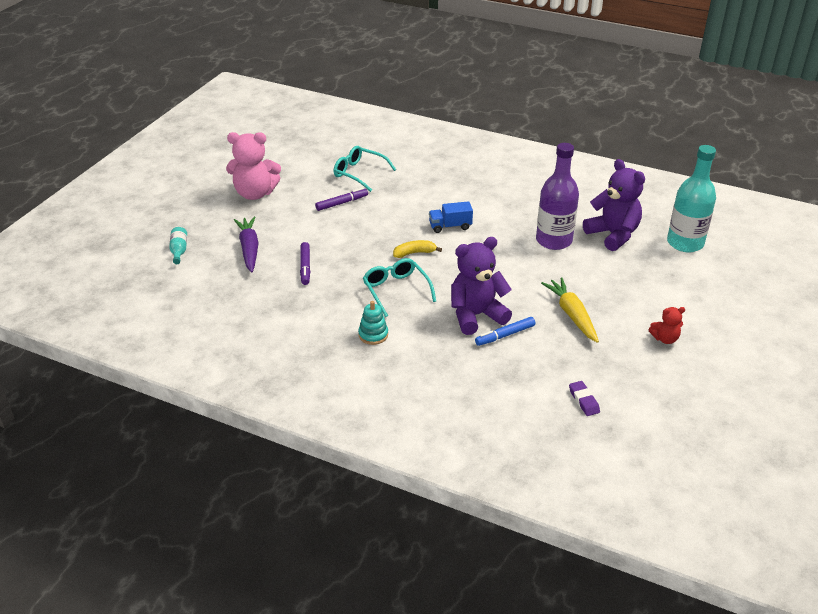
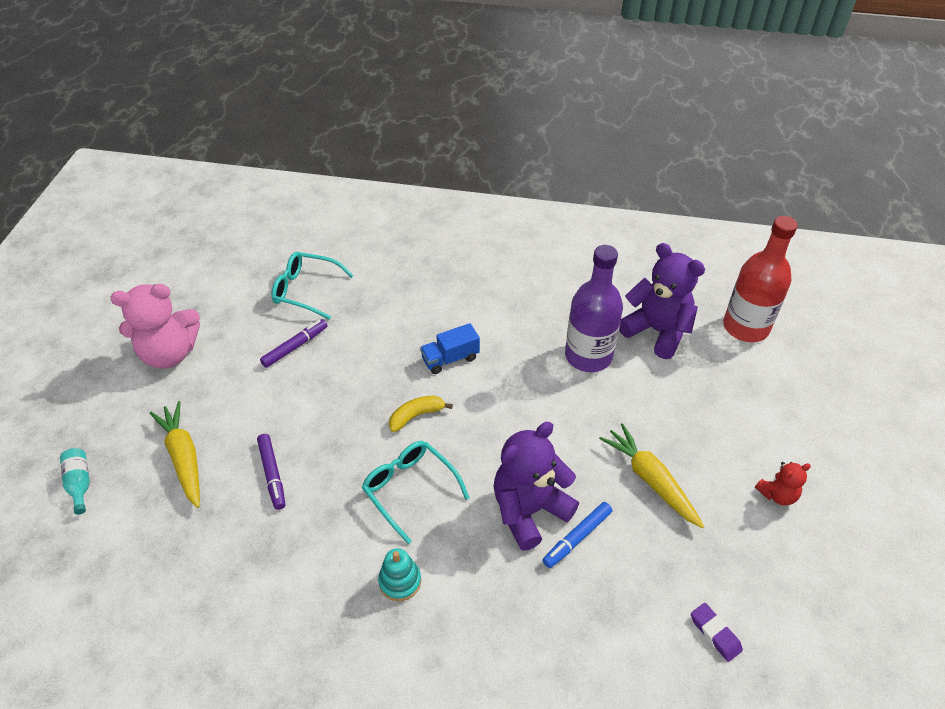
camera: 15 degrees left, 10 degrees up
(249, 249) = (184, 458): purple carrot -> yellow carrot
(685, 243) = (745, 327): turquoise bottle -> red bottle

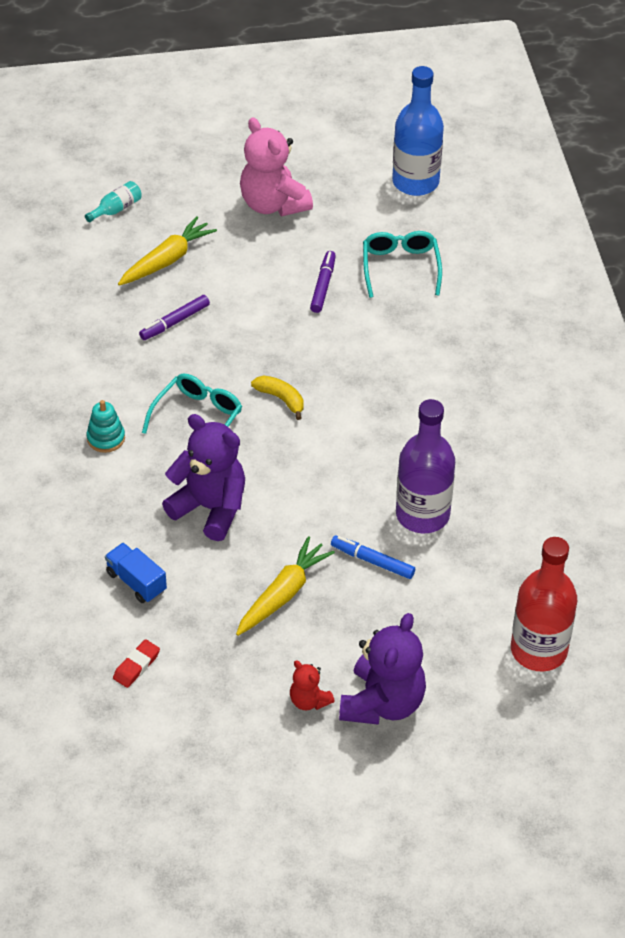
camera: 70 degrees right, 0 degrees up
(214, 253) = (415, 182): none -> blue bottle
(295, 347) = (323, 286): purple marker -> purple marker turned 105 degrees counterclockwise
(450, 358) = (364, 404): blue truck -> blue truck (136, 582)
(577, 538) = (195, 549): blue marker -> blue marker (372, 561)
(657, 331) = (489, 568): purple teddy bear -> purple teddy bear (382, 703)
(715, 633) = (136, 666): purple eraser -> red eraser

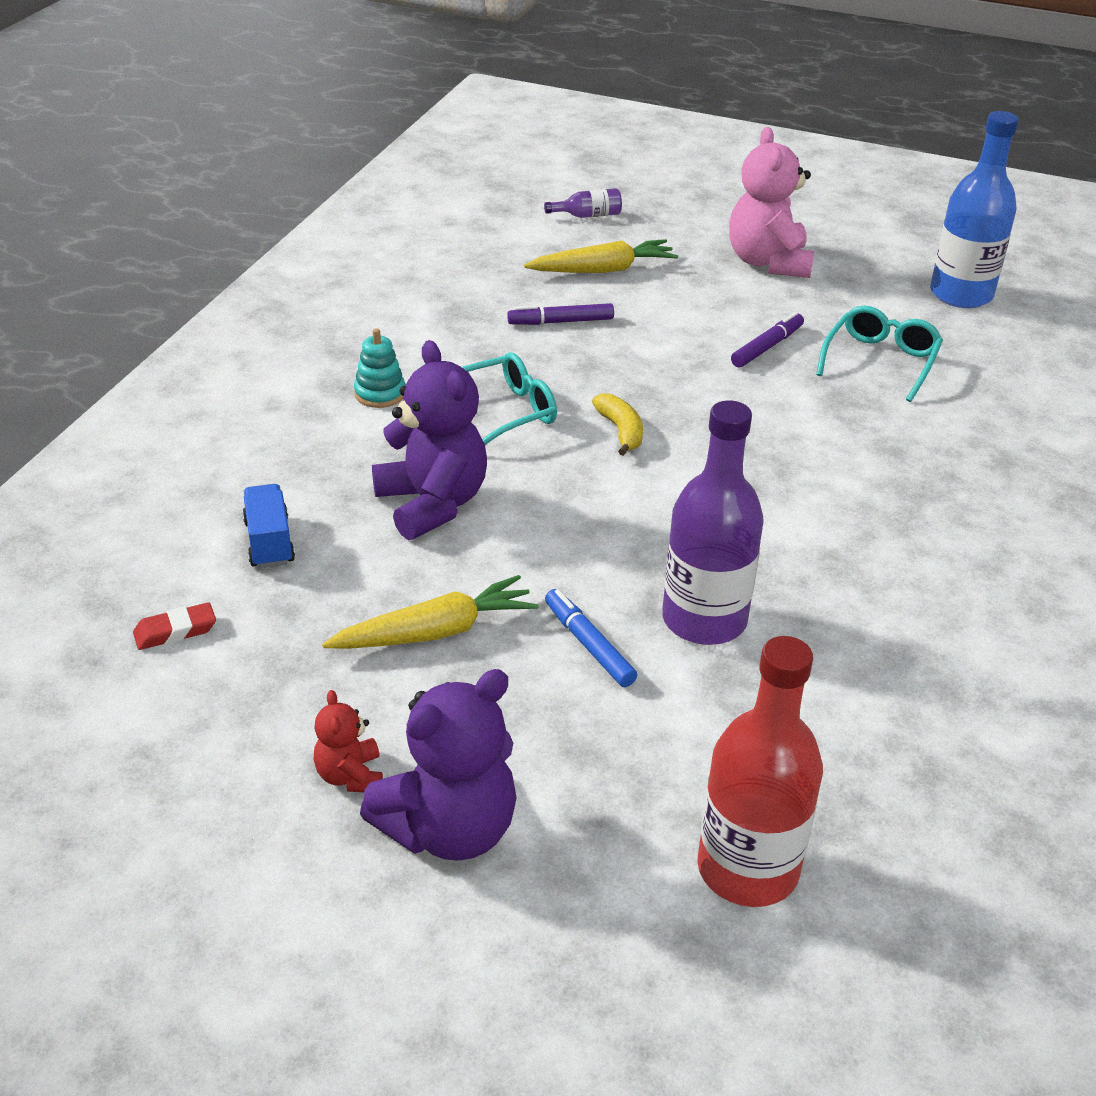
camera: 30 degrees right, 10 degrees down
(116, 209) = (588, 215): turquoise bottle -> purple bottle

